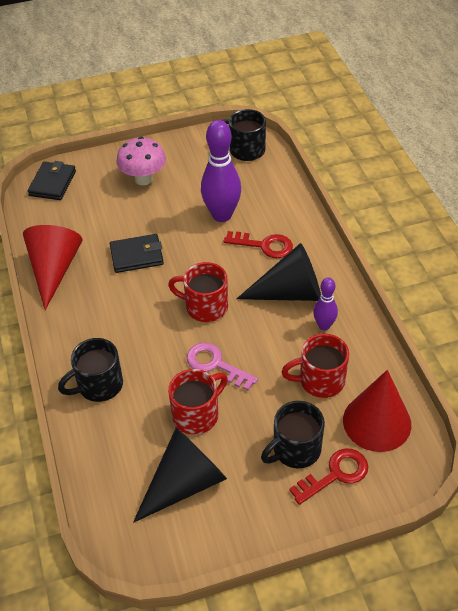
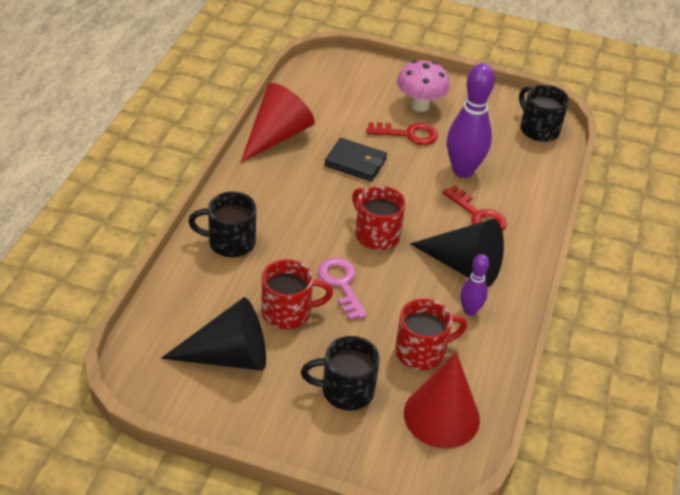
camera: 30 degrees right, 5 degrees down
(52, 183) = (338, 69): black wallet -> none
(320, 380) = (422, 351): red mug -> red mug turned 135 degrees clockwise
(335, 474) = (362, 432): red key -> red key (408, 134)

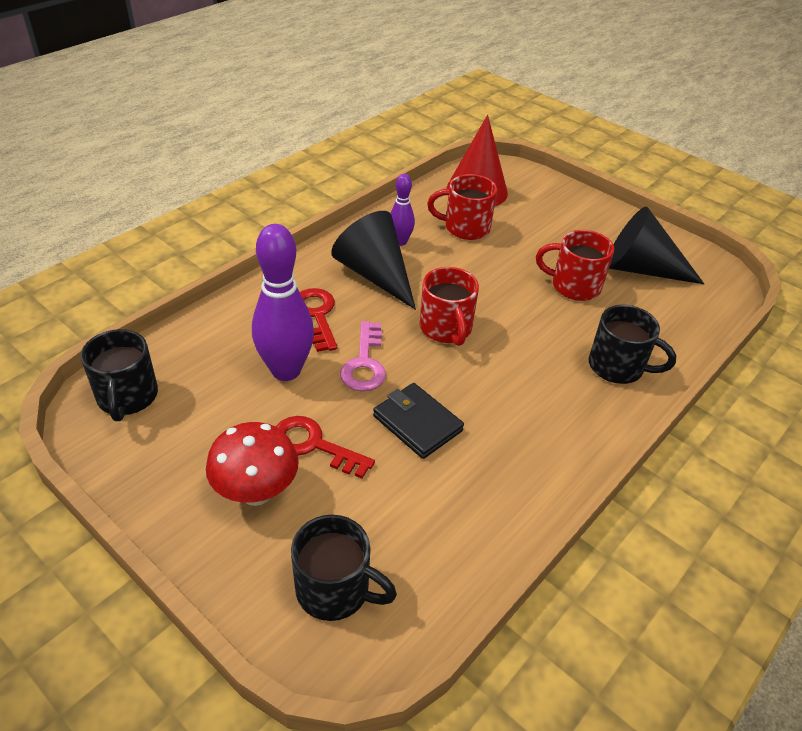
camera: 155 degrees left, 0 degrees up
(276, 136) = (510, 502): red cone -> none
(341, 284) = (510, 294): pink key -> pink key (364, 363)
(345, 391) = (545, 222): black mug -> black mug (335, 590)
(420, 105) = (256, 492): pink mushroom -> red mushroom

